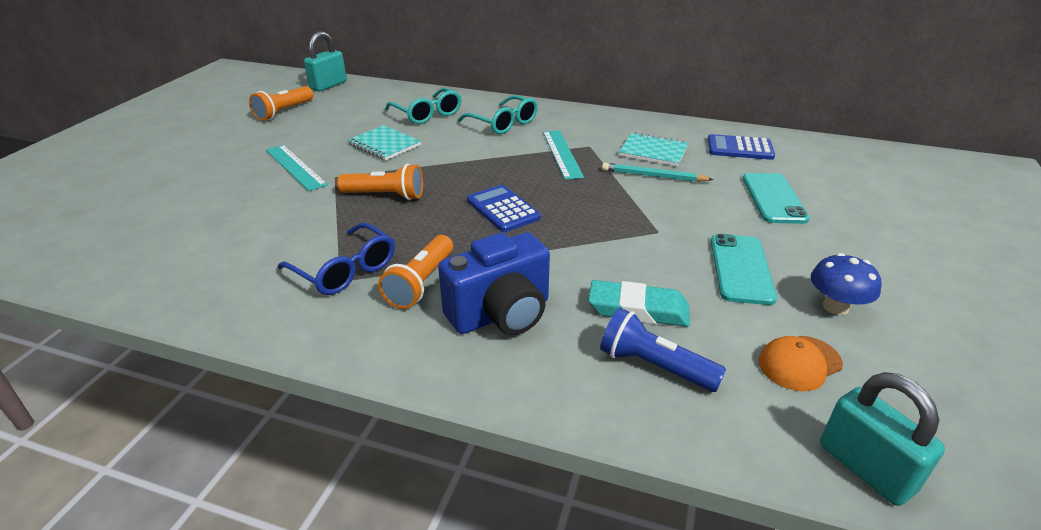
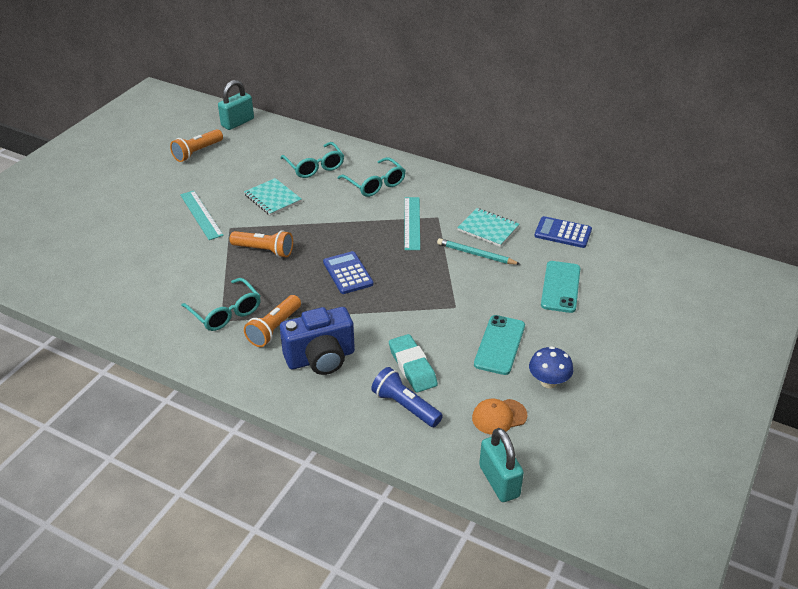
camera: 10 degrees right, 5 degrees up
(345, 270) = (226, 312): blue glasses -> turquoise glasses
(638, 309) = (412, 367): turquoise eraser -> turquoise eraser turned 45 degrees clockwise

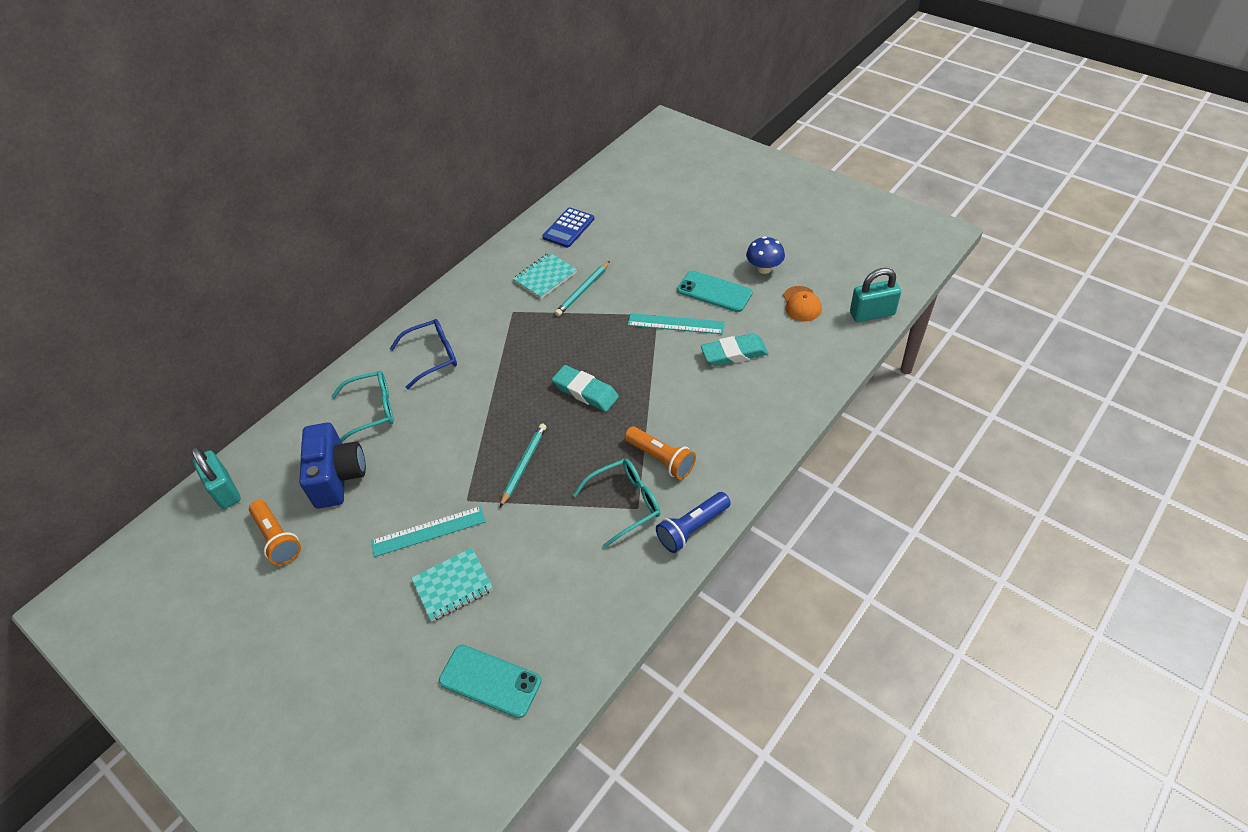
camera: 75 degrees left, 10 degrees up
(264, 250) = (524, 465): orange flashlight -> turquoise pencil
(273, 198) = (422, 454): turquoise notebook -> turquoise notebook (453, 585)
(321, 358) = (713, 421): blue camera -> blue camera (338, 477)
(348, 273) = (585, 391): blue calculator -> turquoise eraser
(375, 184) = (433, 356): turquoise glasses -> blue glasses
(405, 406) = (784, 363): blue flashlight -> blue flashlight (692, 528)
(412, 223) = (516, 332): turquoise ruler -> turquoise ruler (676, 324)
(560, 287) = (645, 242): turquoise phone -> turquoise phone (490, 681)

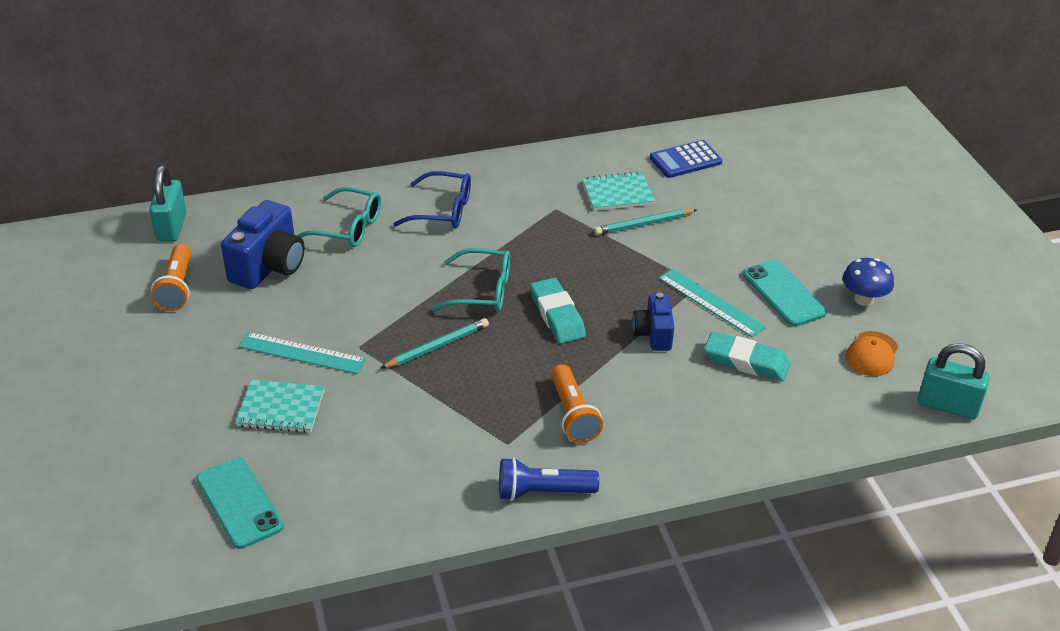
camera: 30 degrees right, 10 degrees down
(625, 503) = (500, 433): turquoise glasses -> turquoise glasses (482, 291)
(660, 368) = (653, 334): none -> blue camera

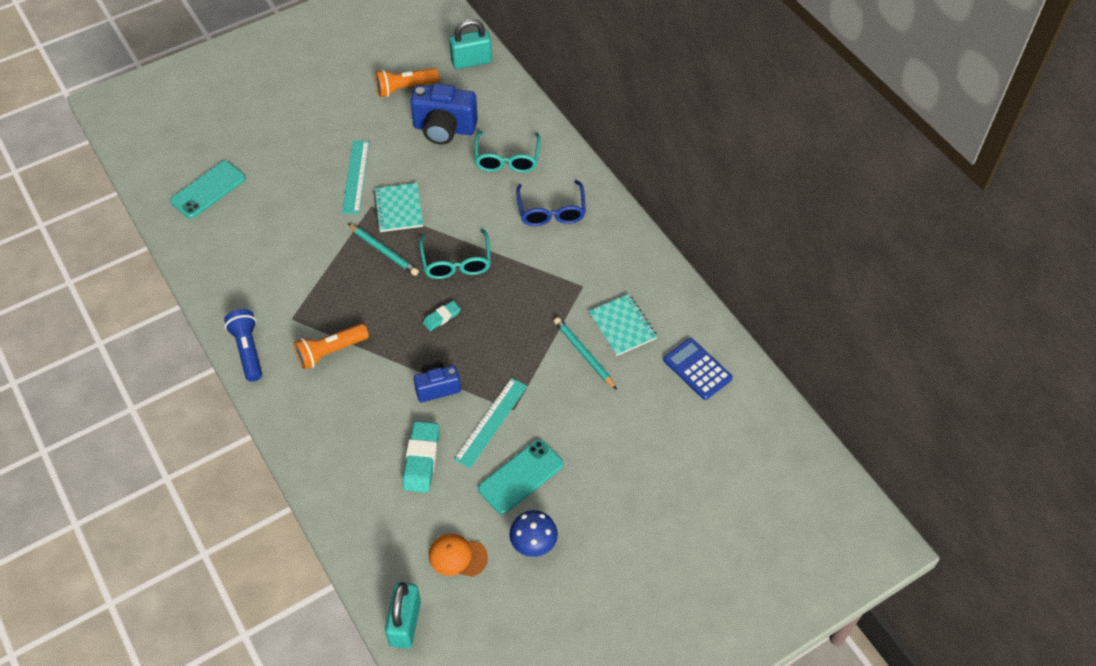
camera: 75 degrees right, 15 degrees up
(281, 408) = (298, 183): turquoise notebook -> turquoise notebook (399, 209)
(557, 315) = (441, 317): turquoise eraser -> turquoise eraser, size x0.57

